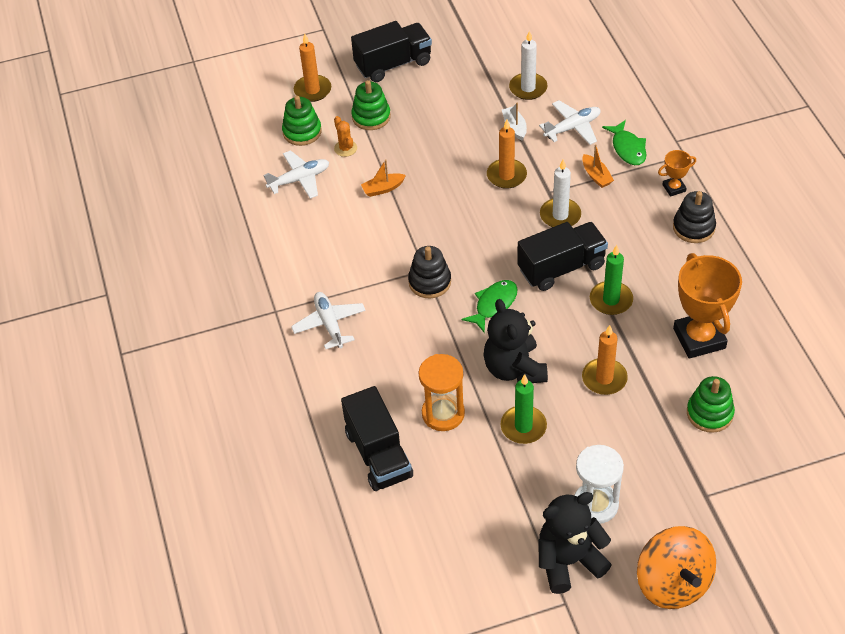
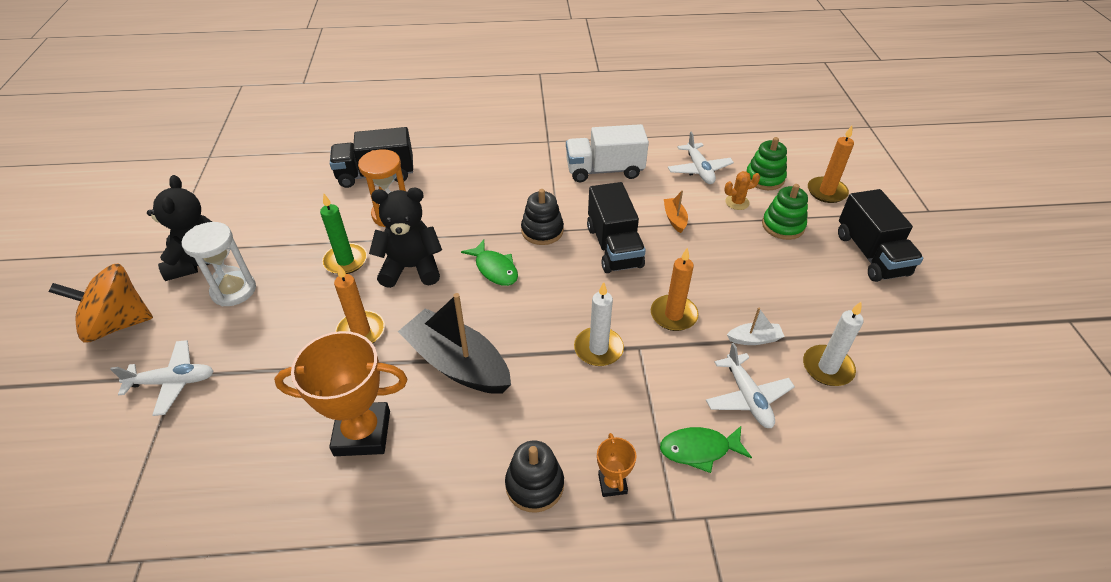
camera: 100 degrees right, 5 degrees down
(319, 252) = (604, 170): none -> white truck
(329, 324) = (520, 166): white plane -> white plane (173, 382)
(561, 268) = (521, 331): black truck -> black truck (614, 246)
(596, 176) = (655, 400): orange boat -> none
(611, 300) = (457, 364): green candle -> black boat
(709, 413) = (262, 410): green stacking toy -> none

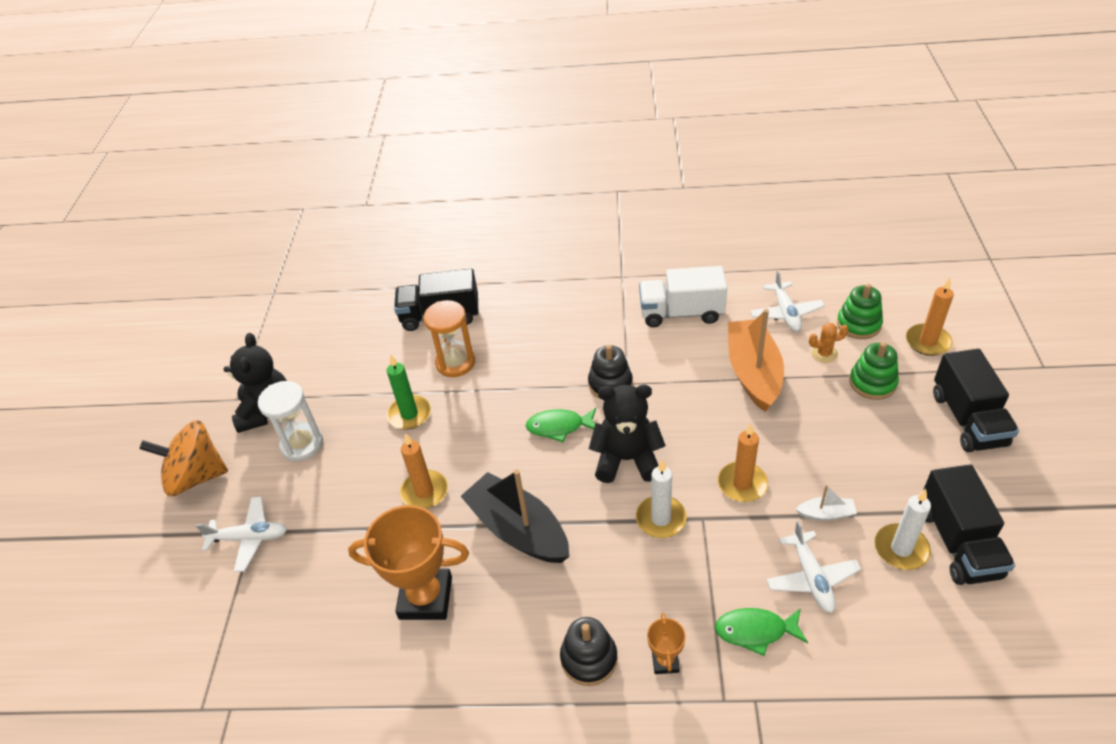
camera: 10 degrees right, 0 degrees up
(411, 268) = (475, 423): black teddy bear -> black teddy bear (627, 459)
(495, 269) = (559, 427): green fish -> green fish turned 120 degrees clockwise
(614, 246) = (685, 404): black truck -> black truck (958, 542)
(674, 219) = (753, 372): orange boat -> orange boat, size x2.27

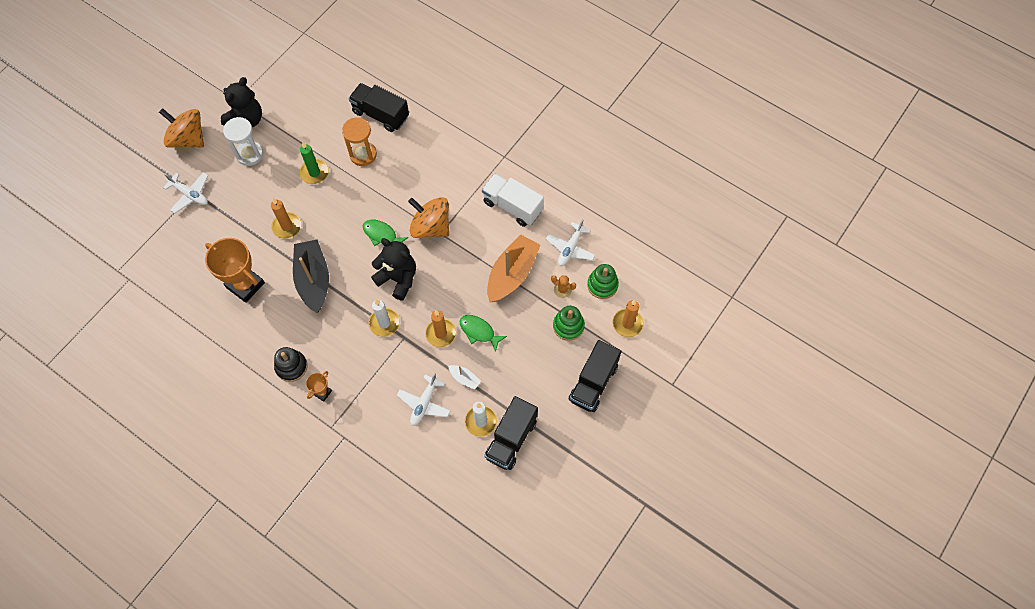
camera: 30 degrees right, 20 degrees up
(610, 384) = (431, 227): black stacking toy -> orange spinning top
(755, 631) = (374, 408): green fish -> green fish (479, 331)

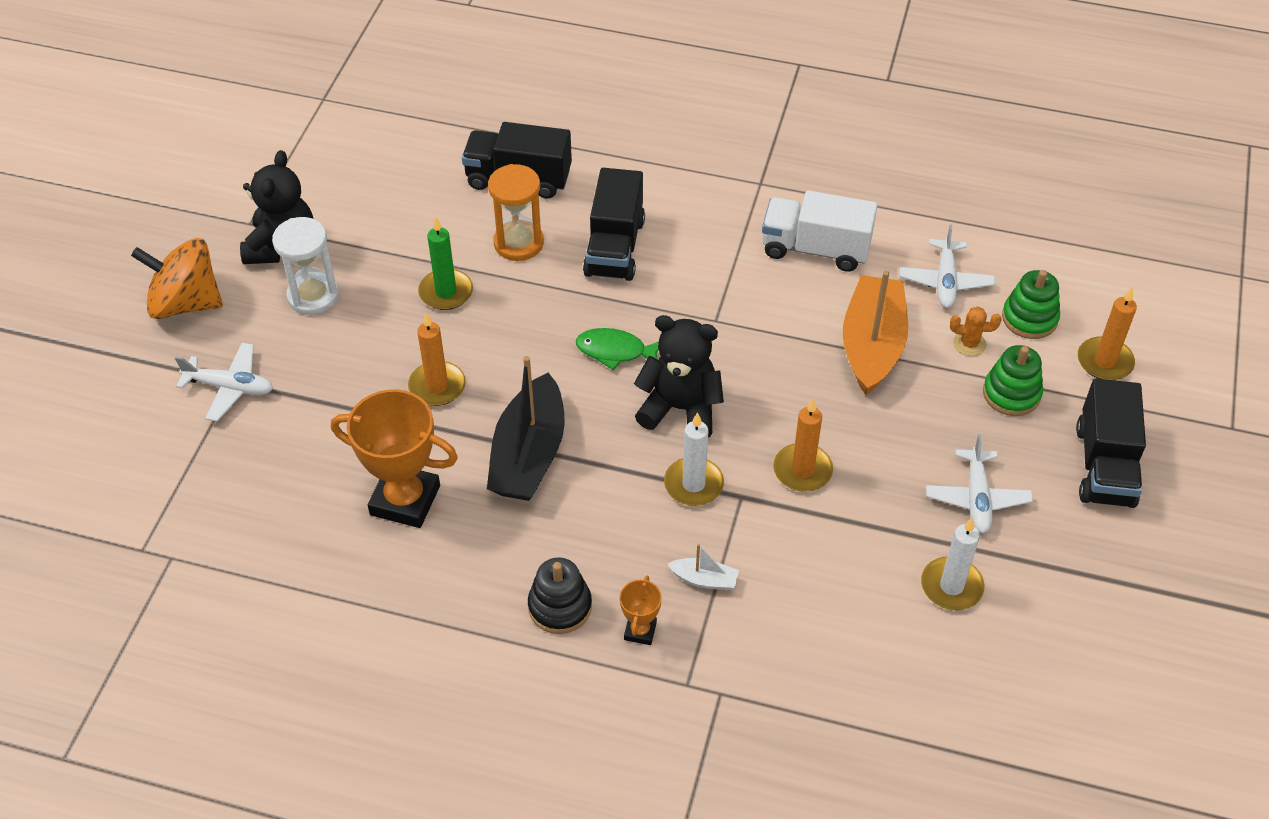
camera: 20 degrees left, 15 degrees down
(313, 280) = (529, 455): black boat -> black boat turned 135 degrees counterclockwise
(424, 403) = (836, 589): white plane -> white plane (977, 498)
(431, 227) = (694, 316): orange spinning top -> none
(464, 378) = (884, 527): white boat -> white boat (704, 579)
(479, 331) = (867, 447): green fish -> none
(511, 439) = (1020, 596): black truck -> black truck (614, 247)

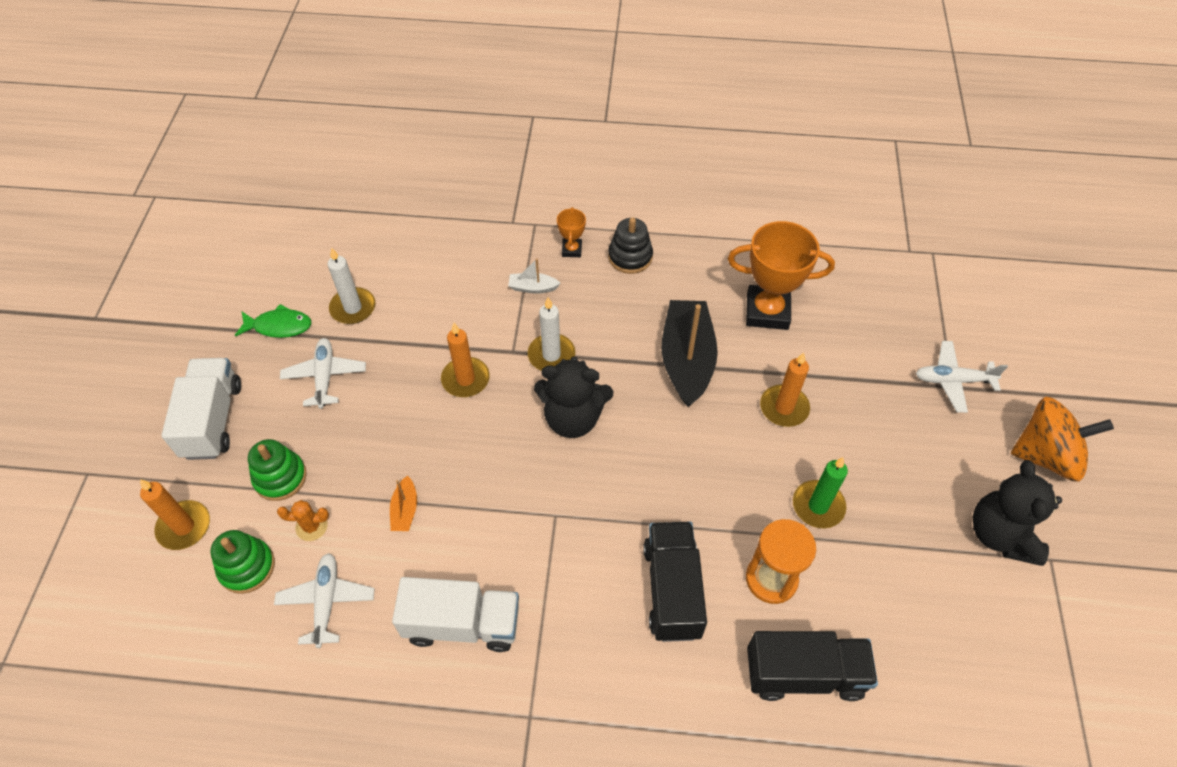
camera: 170 degrees right, 5 degrees up
(313, 296) = (937, 481): white hourglass -> none
(615, 351) = (641, 466): green fish -> green fish (279, 326)
(872, 345) = (405, 510): orange boat -> orange boat, size x0.44
(1104, 465) = (213, 420): black truck -> white truck

